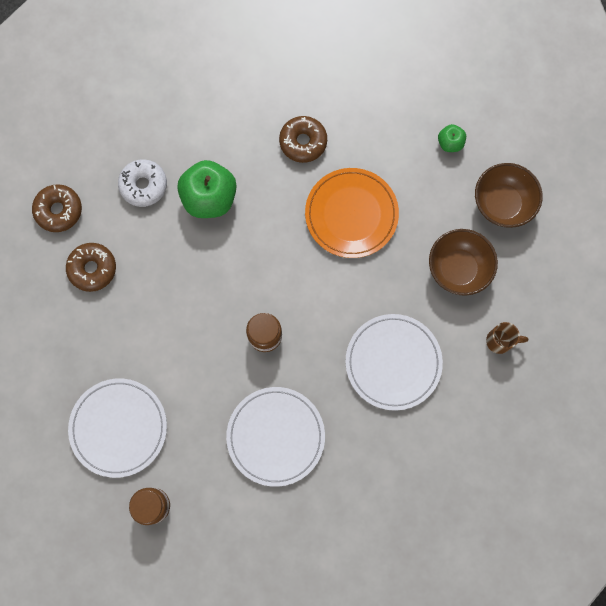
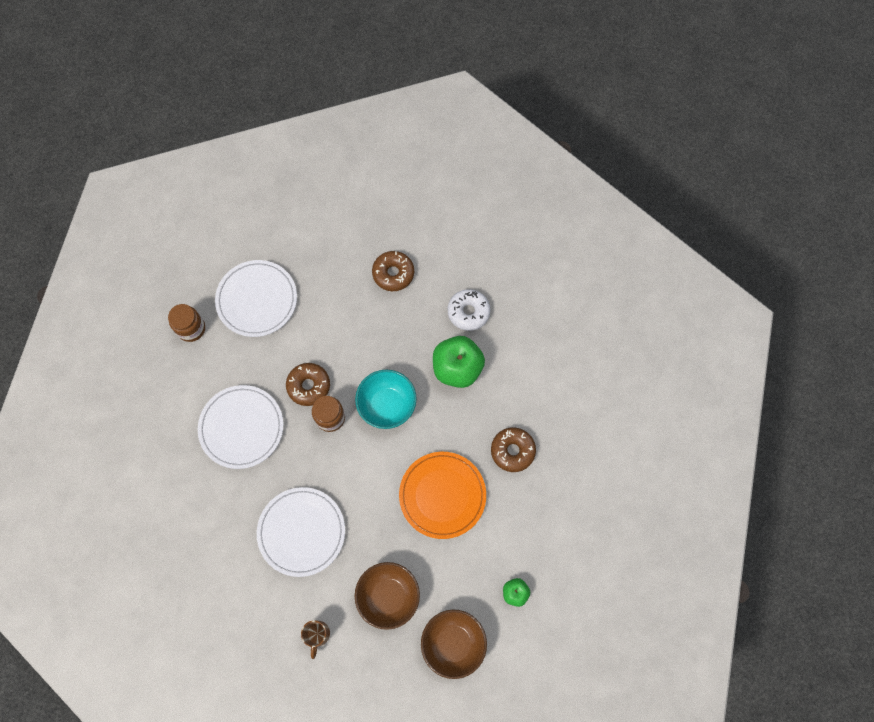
camera: 90 degrees right, 5 degrees down
(59, 210) = (445, 244): brown donut -> brown donut (309, 386)
(251, 273) = (387, 405): none -> turquoise bowl

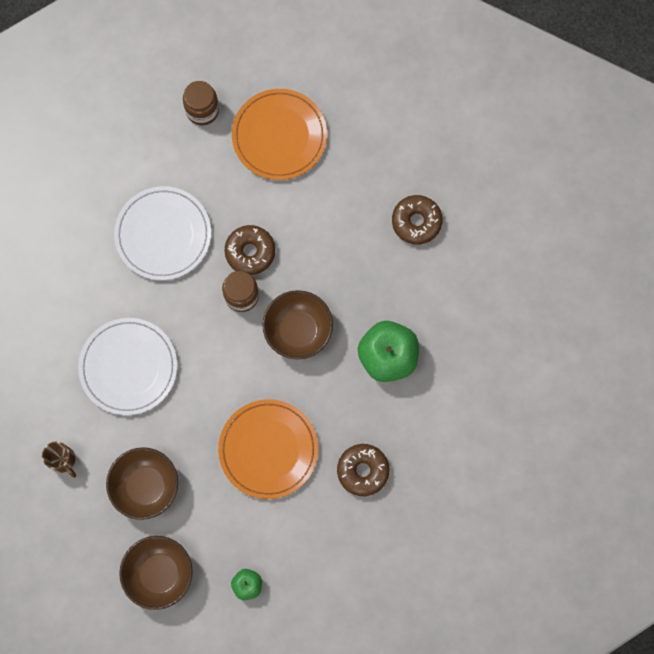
camera: 45 degrees right, 5 degrees up
(257, 300) = (279, 136): white plate -> orange plate
(317, 634) = (63, 460): brown mug -> brown mug turned 90 degrees counterclockwise
(387, 405) = (298, 330): turquoise bowl -> brown bowl
(468, 312) = (446, 317): white donut -> none

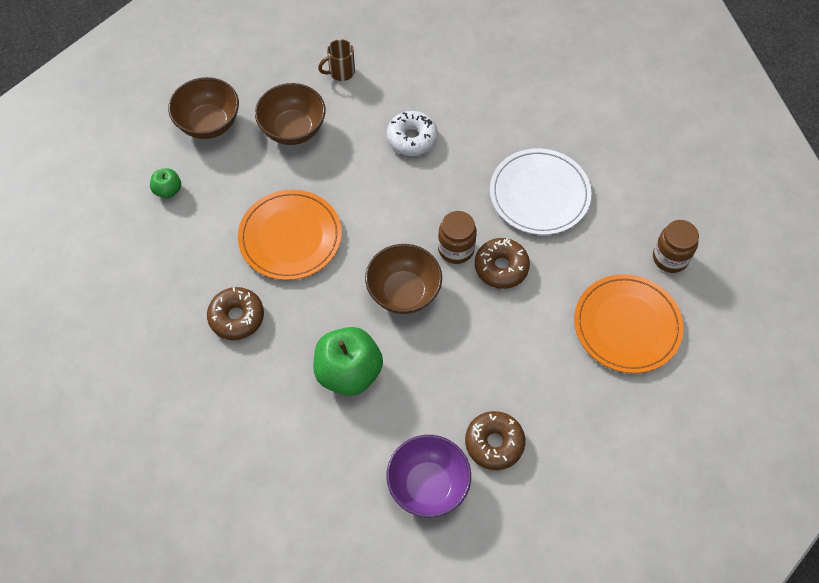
camera: 105 degrees right, 15 degrees down
(128, 367) = (412, 138): white plate -> white donut
(466, 265) = (428, 485): none -> purple bowl

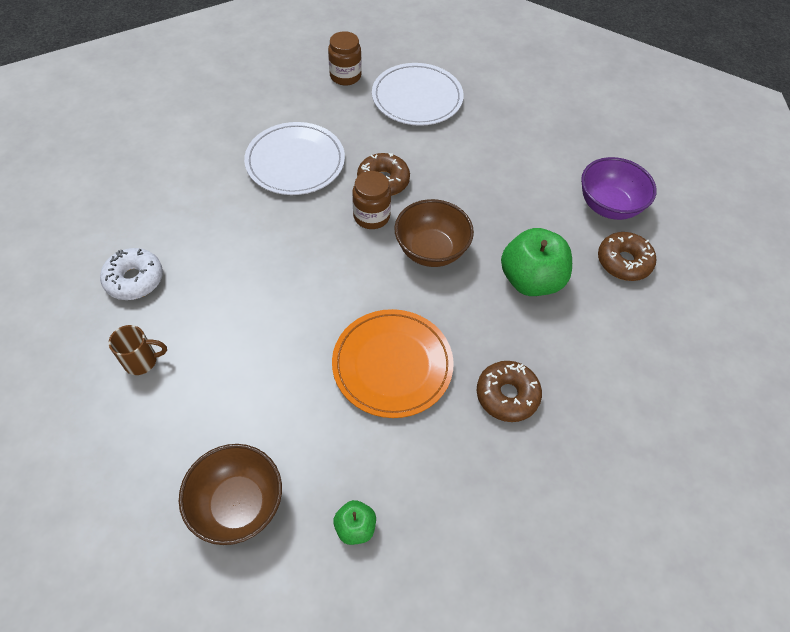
camera: 105 degrees left, 5 degrees down
(293, 129) = (238, 396): brown bowl -> none
(341, 72) = (142, 361): brown mug -> brown mug turned 60 degrees counterclockwise
(412, 138) = (239, 272): white donut -> white donut (134, 279)
(494, 443) = (553, 168): brown donut -> brown donut (623, 262)
(627, 325) = (417, 98): orange plate -> white plate

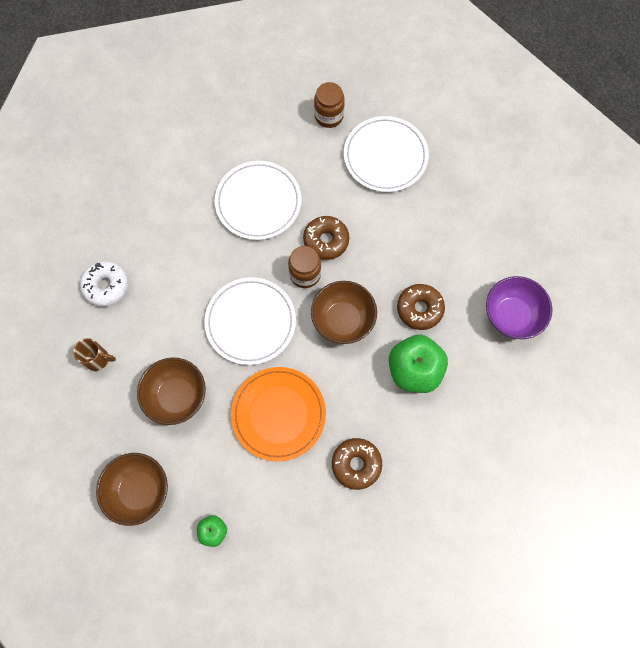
camera: 20 degrees right, 15 degrees up
(257, 377) = (177, 396): none -> brown bowl
(325, 276) = (250, 322): none -> white plate
(623, 262) = (500, 374): brown donut -> brown donut (419, 309)

